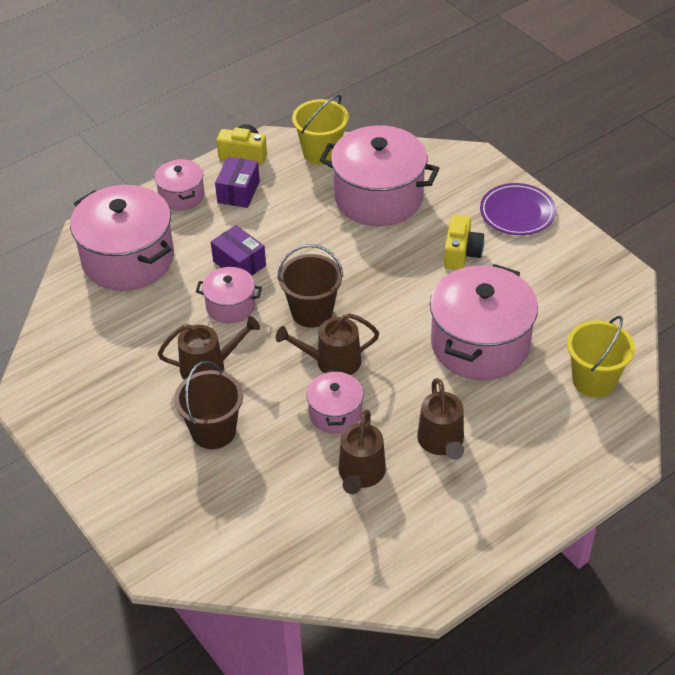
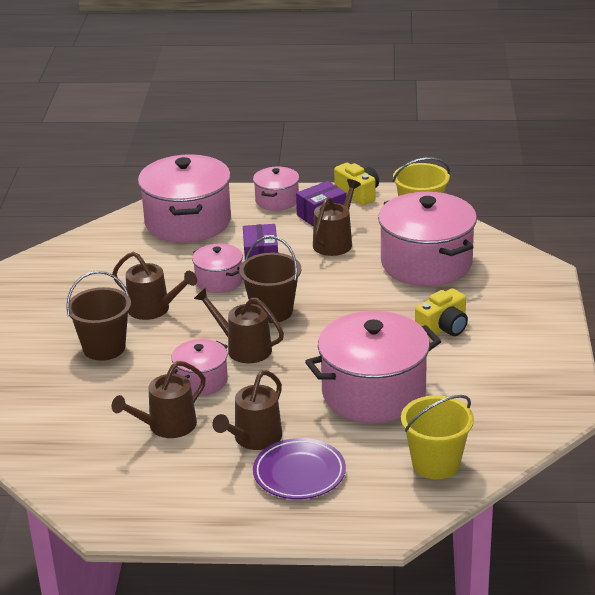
camera: 40 degrees right, 15 degrees down
(282, 214) = (335, 242): none -> brown watering can
(517, 213) = (531, 323): purple plate -> purple plate (299, 473)

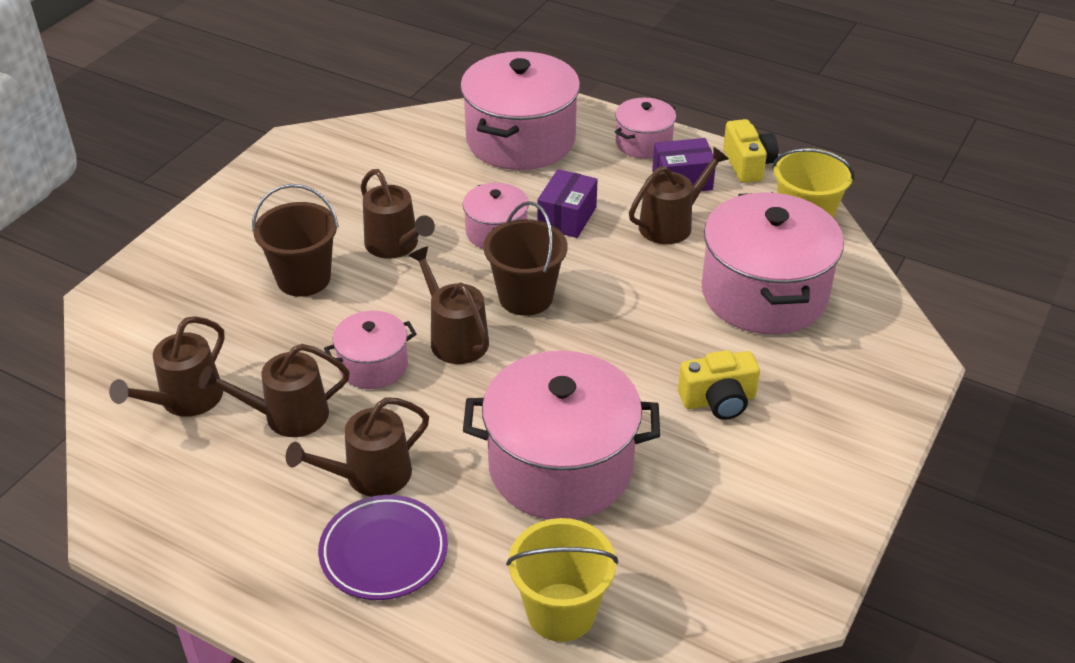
camera: 25 degrees right, 10 degrees up
(84, 441) = (185, 400): none -> brown watering can

